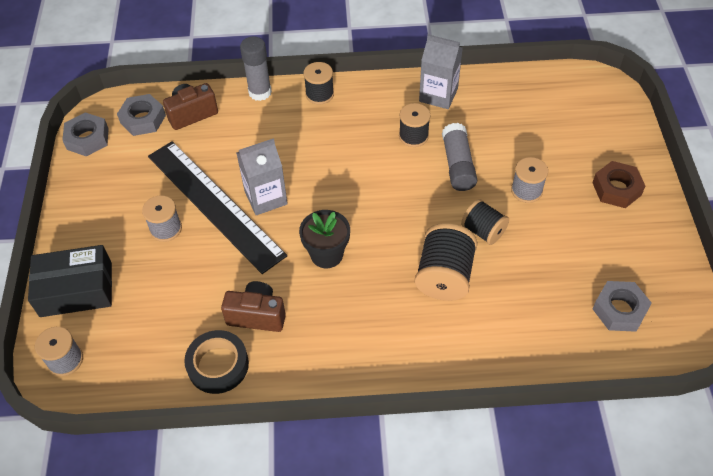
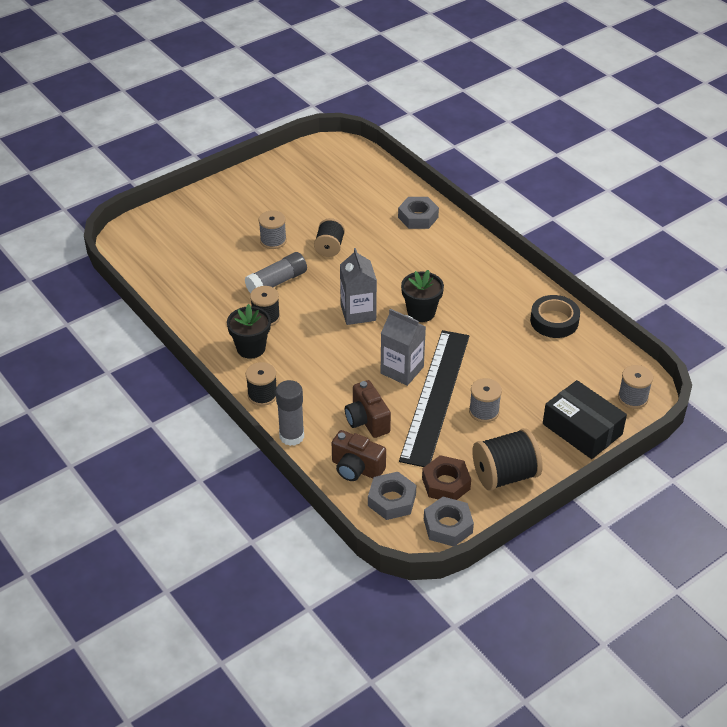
camera: 125 degrees left, 10 degrees down
(257, 315) = (502, 322): brown camera -> brown camera (367, 421)
(381, 110) = (251, 348): none -> black flower pot
(438, 95) = (206, 322): grey carton -> grey carton (358, 313)
(444, 276) = (384, 251): black spool -> black spool (505, 475)
(616, 189) = (235, 202): brown nut -> brown nut (446, 483)
(619, 310) = (340, 173): grey nut -> grey nut (418, 217)

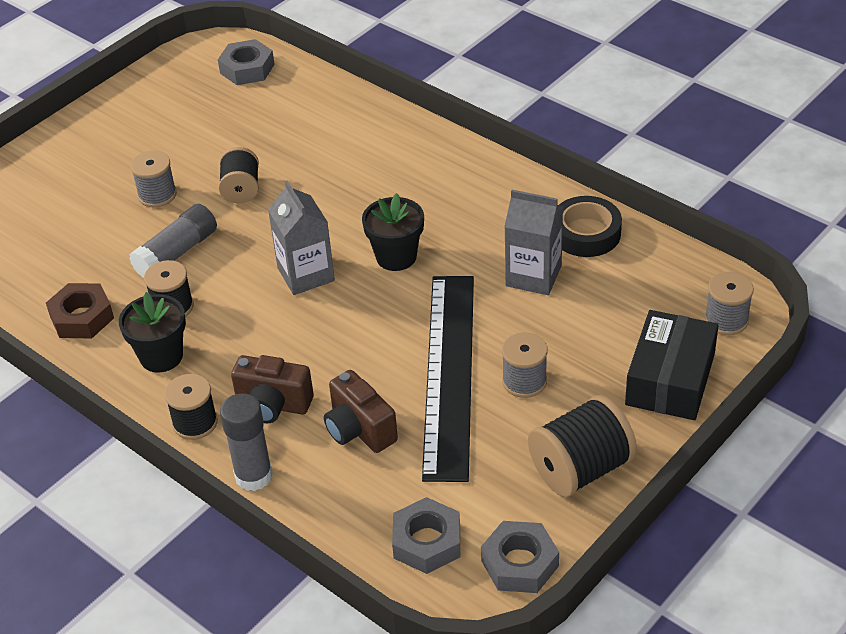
camera: 10 degrees left, 0 degrees up
(356, 468) = (362, 505): brown camera -> brown camera (273, 405)
(402, 370) = (391, 345): grey carton -> grey carton (533, 276)
(418, 217) = (356, 125): grey nut -> grey nut (247, 69)
(446, 483) = (499, 500): brown nut -> brown nut (82, 317)
(582, 429) = (670, 379): black box -> black box turned 75 degrees clockwise

